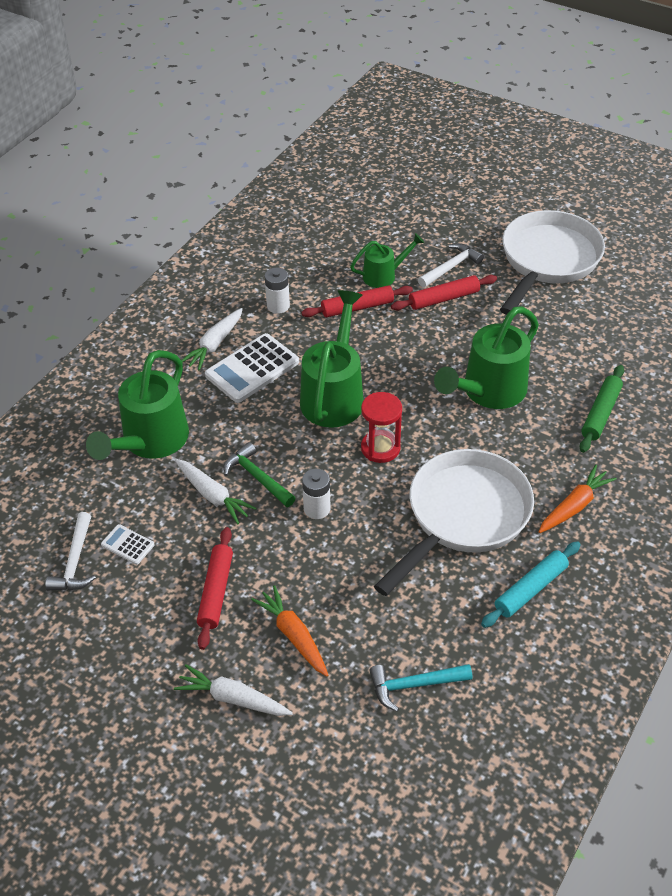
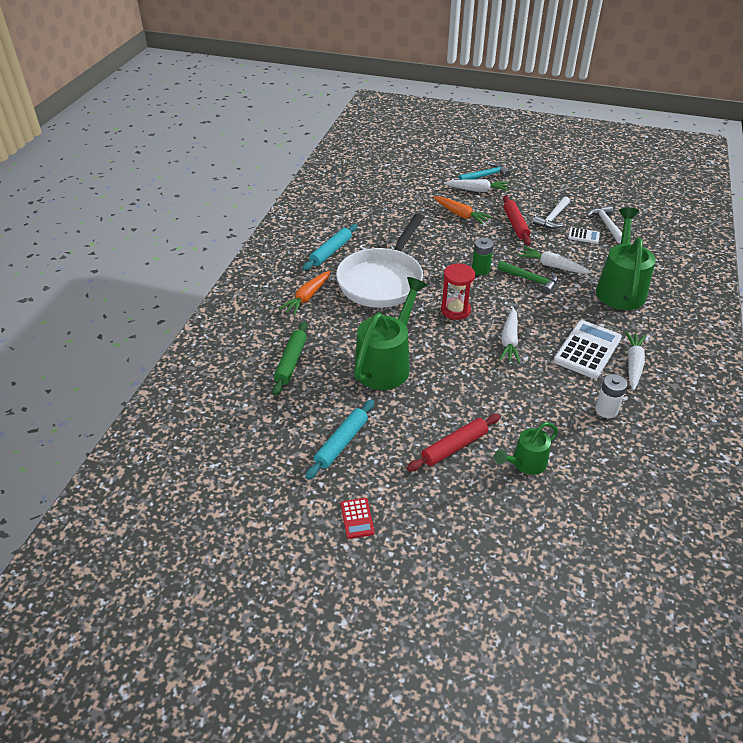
camera: 165 degrees right, 5 degrees down
(317, 508) = (480, 270): white battery -> green battery
(334, 395) = (509, 341): green watering can -> white carrot
(357, 307) = (532, 422): red rolling pin -> none
(414, 685) = (387, 207): turquoise hammer -> turquoise hammer (485, 176)
(451, 267) = (460, 488): white hammer -> white hammer (552, 218)
(547, 260) = (357, 518): white pan -> red calculator
(553, 319) = (341, 443): none -> turquoise rolling pin

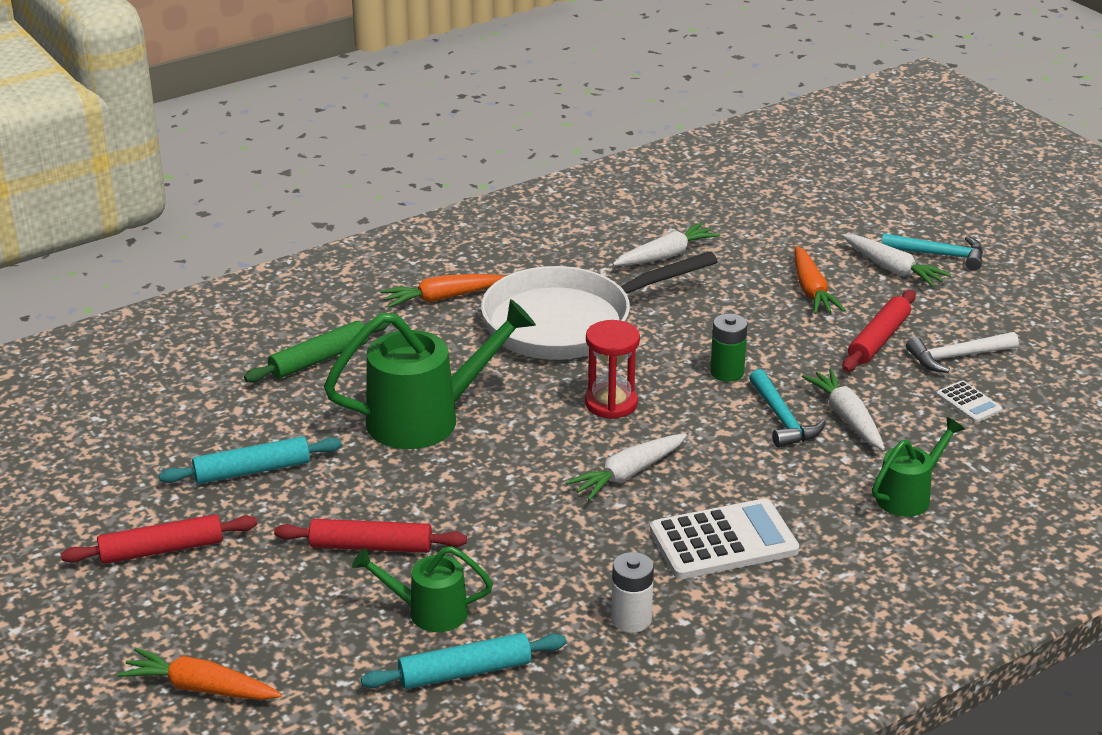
camera: 40 degrees right, 10 degrees down
(331, 252) = (551, 258): turquoise rolling pin -> turquoise rolling pin (465, 672)
(357, 518) = (161, 550): red calculator -> red rolling pin
(484, 581) = (200, 688): none -> orange carrot
(530, 280) = (782, 419): green hammer -> turquoise hammer
(606, 225) = (1037, 405): white hammer -> none
(620, 288) = (909, 495): green watering can -> green watering can, size x0.56
(633, 364) = (763, 593): white carrot -> white carrot (666, 255)

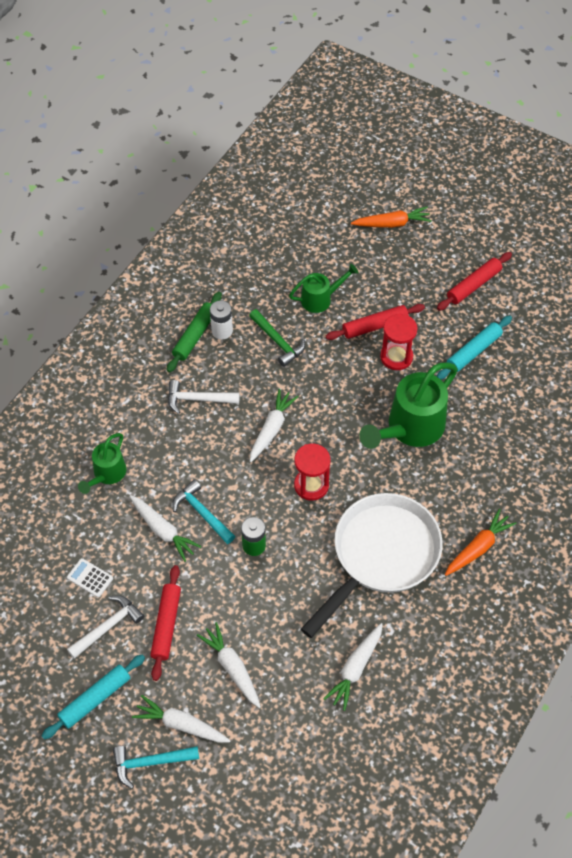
camera: 155 degrees right, 25 degrees up
(319, 359) = (509, 453): green rolling pin -> green rolling pin (195, 335)
(373, 499) = (396, 357): none -> red hourglass
(465, 672) = (283, 274): turquoise rolling pin -> turquoise rolling pin (95, 699)
(545, 575) = (278, 341): none -> green hammer
(723, 541) = (198, 399): white calculator -> white hammer
(811, 290) = (232, 667): orange carrot -> white carrot

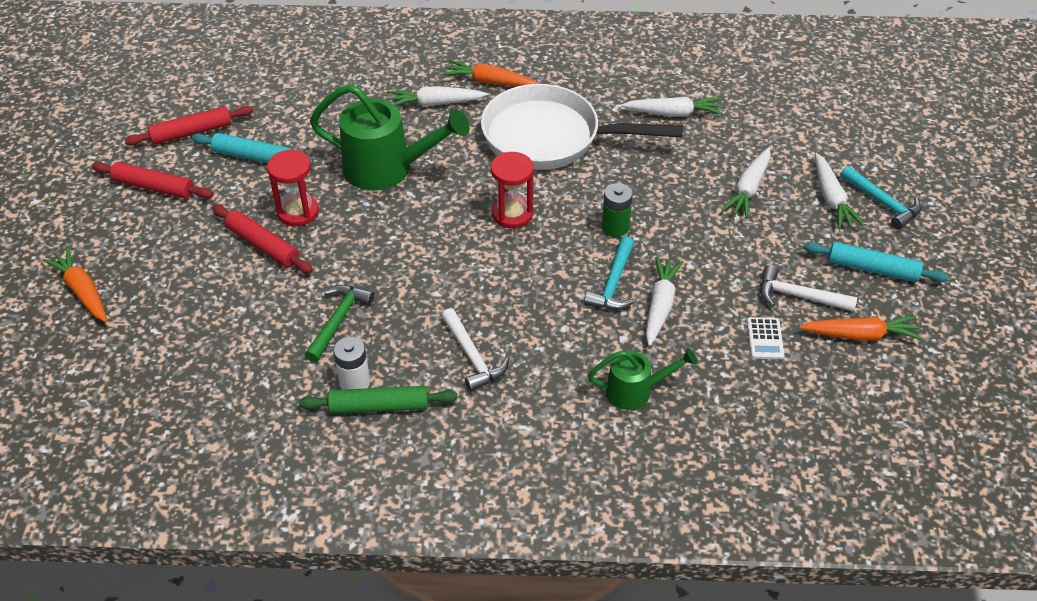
camera: 120 degrees left, 10 degrees down
(48, 642) = (860, 335): none -> orange carrot
(166, 625) = (754, 253): red rolling pin -> red rolling pin (191, 132)
(271, 429) = (466, 273): white carrot -> white carrot (435, 103)
(320, 299) = (247, 309): green watering can -> none

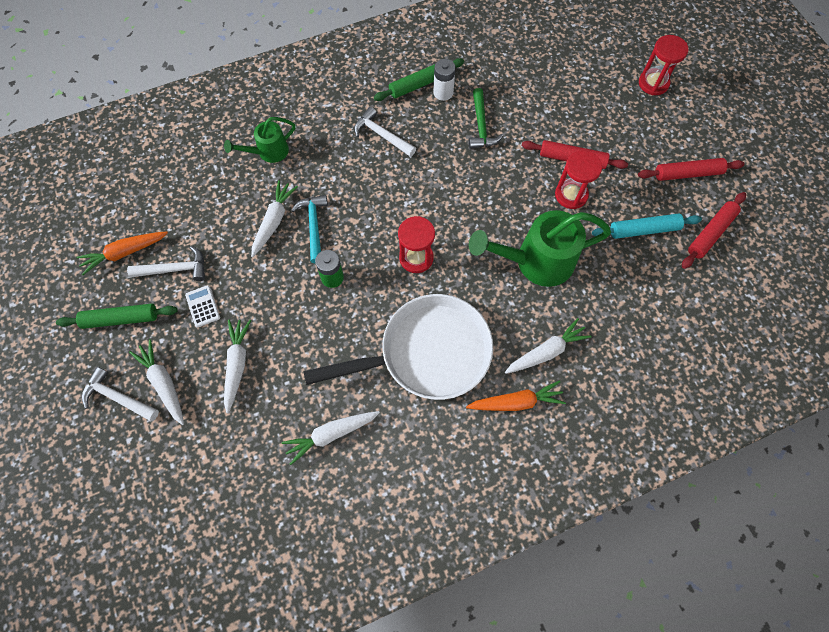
camera: 155 degrees right, 20 degrees up
(82, 291) = (653, 83): orange carrot -> red hourglass
(660, 305) = (274, 221): white carrot -> white carrot turned 150 degrees counterclockwise
(765, 339) = (193, 223): white calculator -> white calculator (203, 306)
(872, 268) = (121, 319): turquoise rolling pin -> green rolling pin
(882, 203) = (118, 397): turquoise hammer -> white hammer

